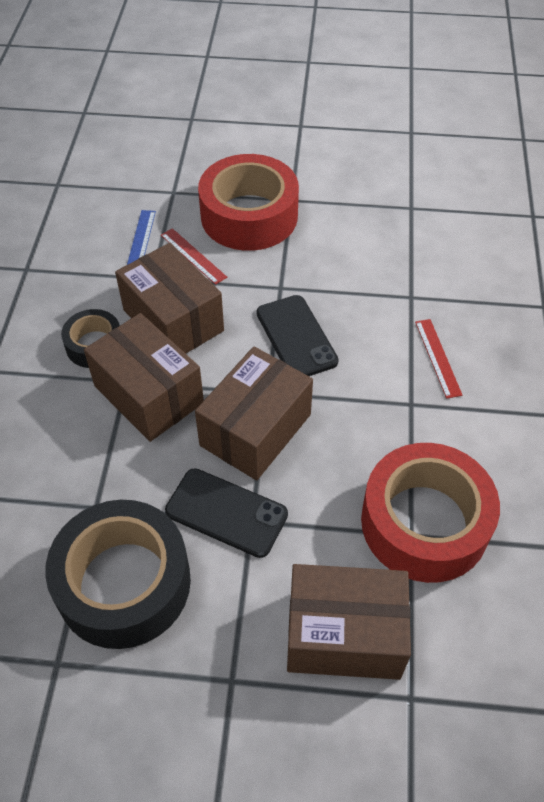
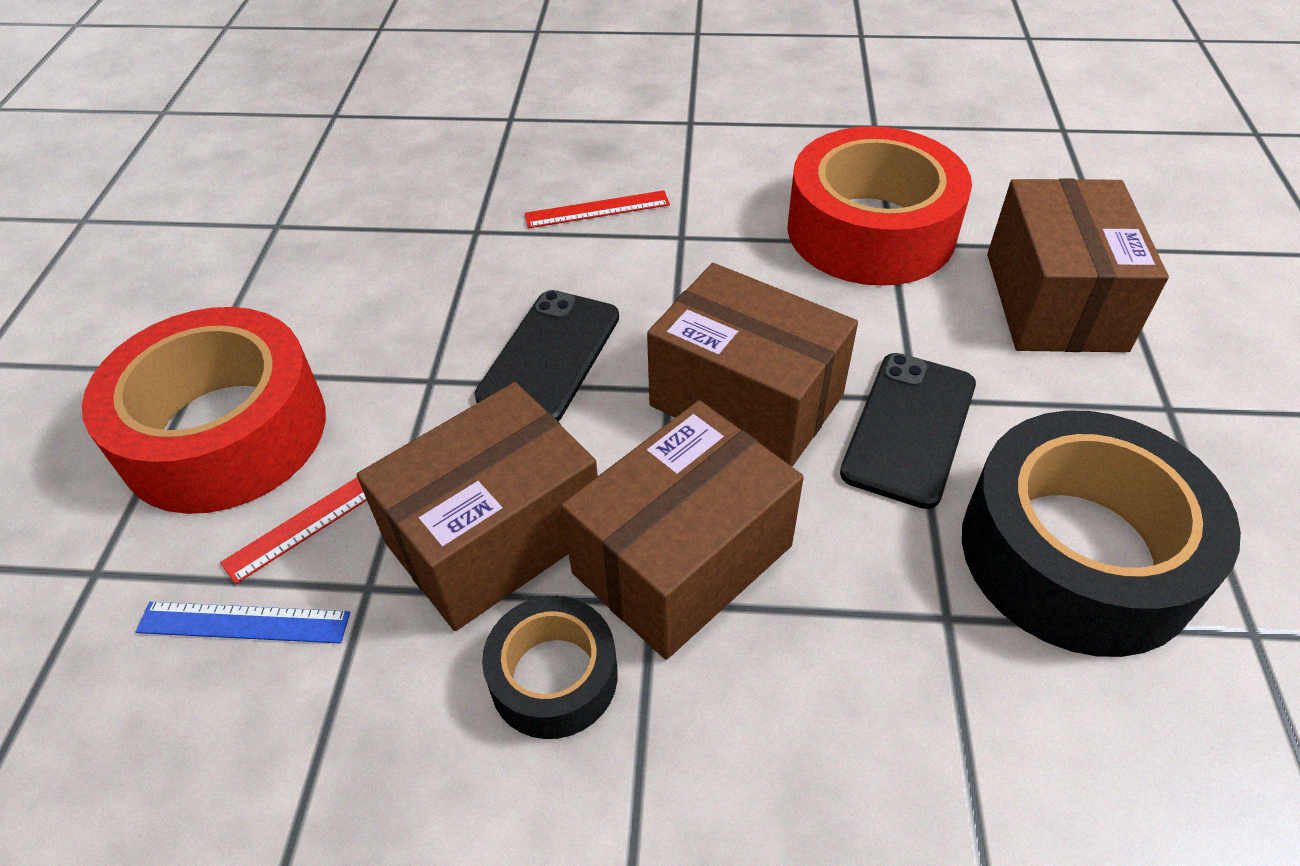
camera: 90 degrees left, 5 degrees down
(296, 337) = (550, 356): black phone -> black phone turned 45 degrees counterclockwise

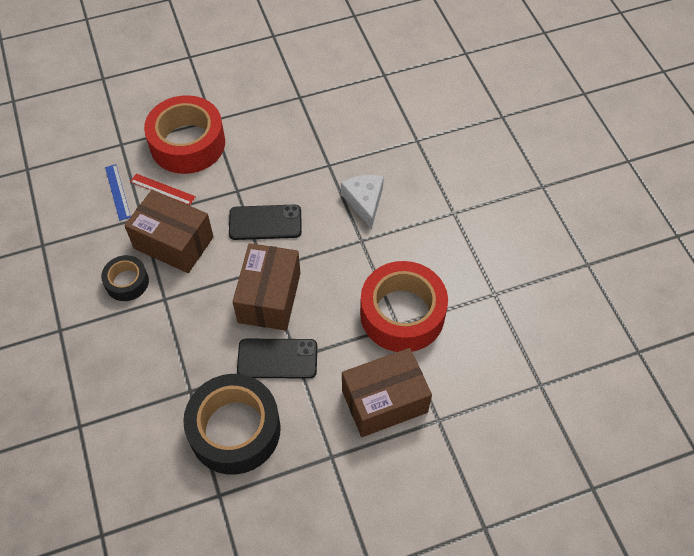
camera: 65 degrees right, 10 degrees up
(597, 209) = (364, 202): red ruler -> white cheese
(682, 559) = (184, 302): brown box -> none

